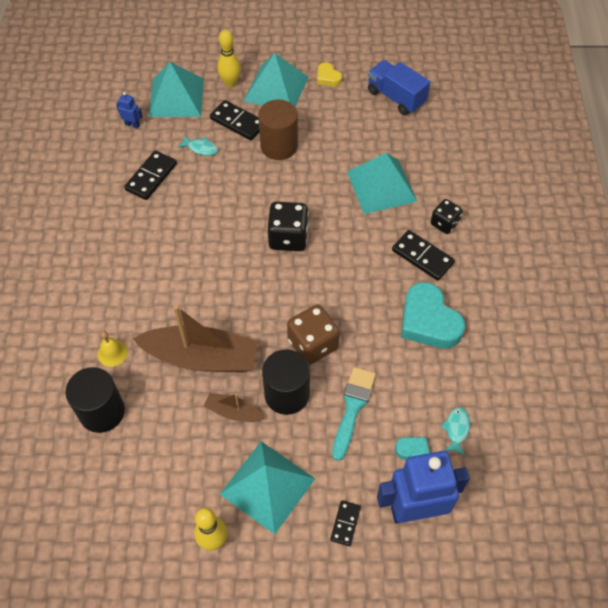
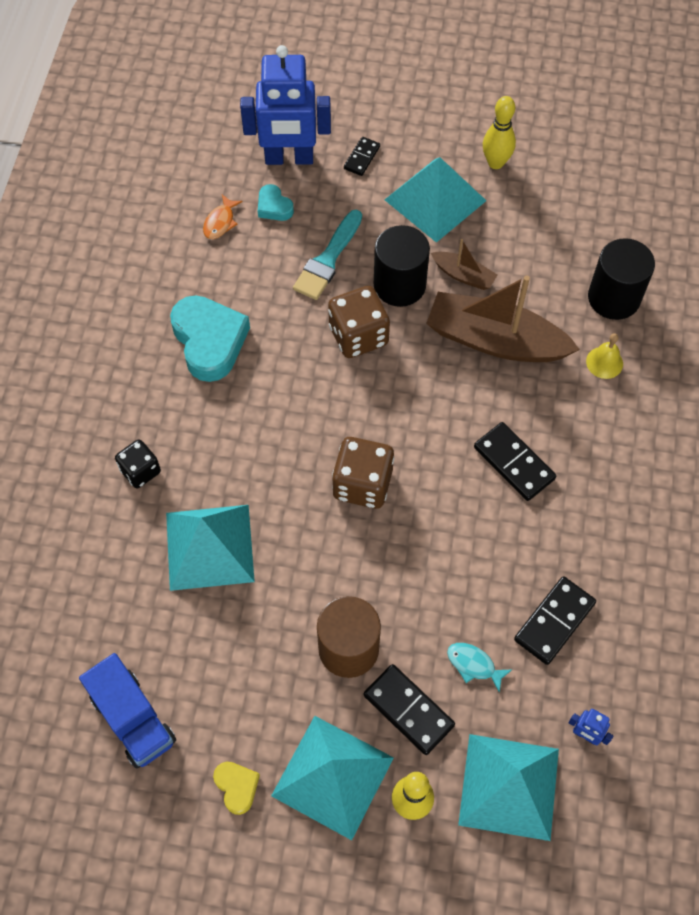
camera: 170 degrees left, 5 degrees up
(288, 237) = (362, 484): black dice -> brown dice
(422, 257) = (188, 426): black domino -> black domino (514, 463)
(456, 429) = (220, 222): turquoise fish -> orange fish

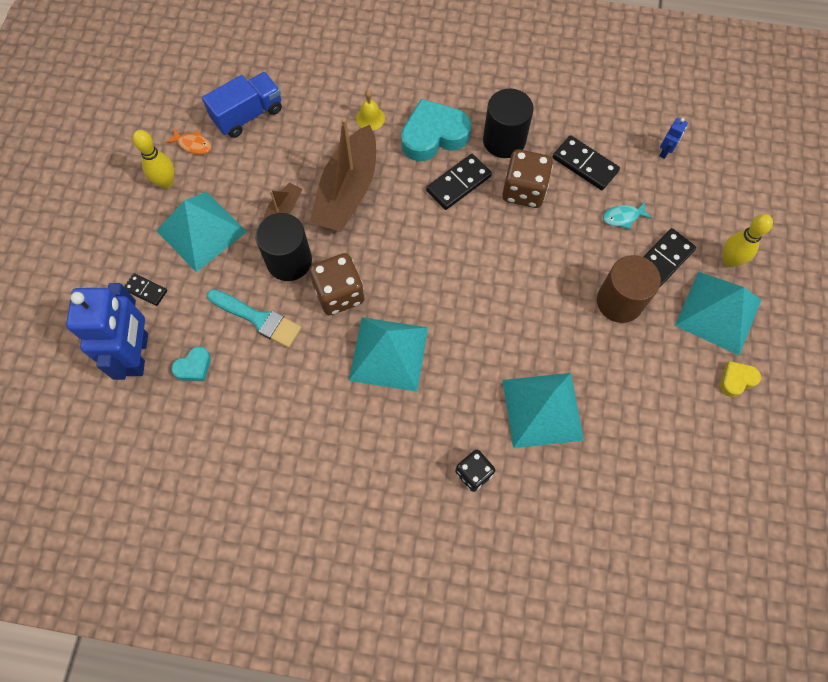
camera: 90 degrees left, 5 degrees up
(133, 719) = (695, 462): blue truck -> blue truck (248, 115)
(209, 341) = (340, 419): turquoise heart -> turquoise heart (433, 135)
(220, 222) = (207, 415): orange fish -> orange fish (193, 144)
(362, 484) = (480, 291): brown dice -> brown dice (524, 190)
(474, 665) = (623, 217): turquoise fish -> turquoise fish turned 45 degrees clockwise
(509, 786) = (707, 199): turquoise pyramid -> turquoise pyramid (389, 353)
(614, 298) = (311, 107): black cylinder -> black cylinder (504, 140)

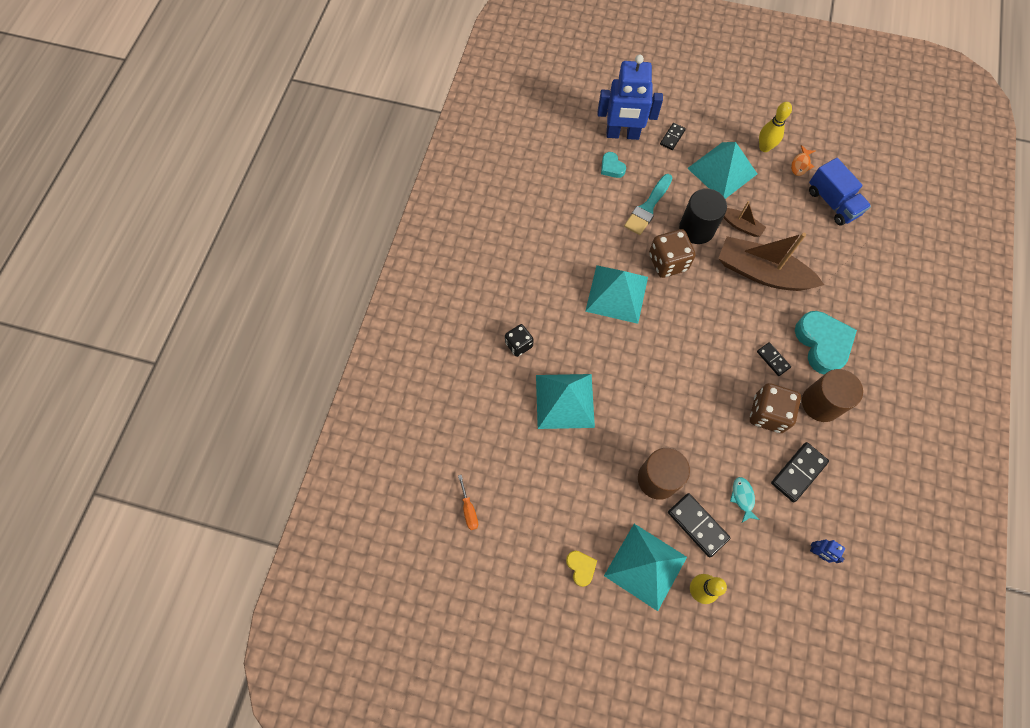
camera: 95 degrees right, 0 degrees up
(370, 118) = (837, 294): yellow bell -> none
(458, 183) = (773, 359): black domino -> black domino, size x0.60
(504, 140) = (821, 403): black cylinder -> brown cylinder
(701, 516) = (469, 510): none -> orange screwdriver

